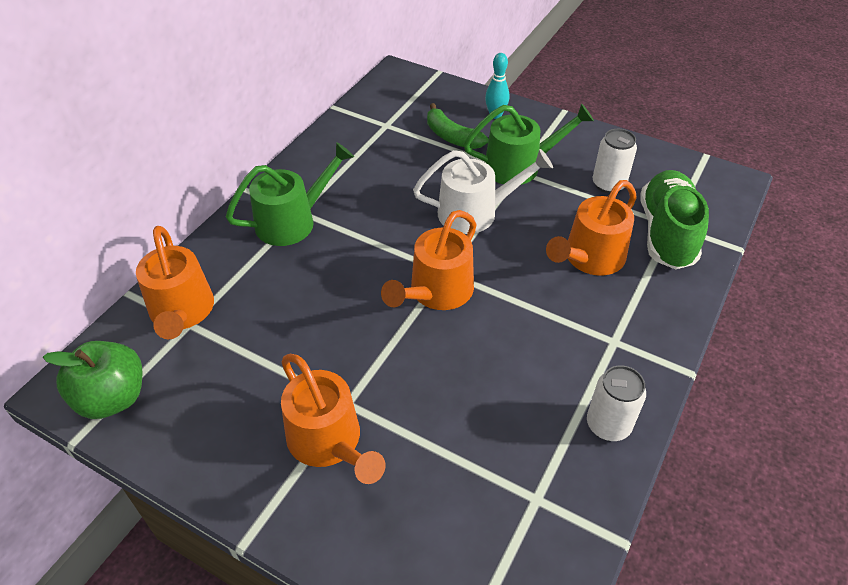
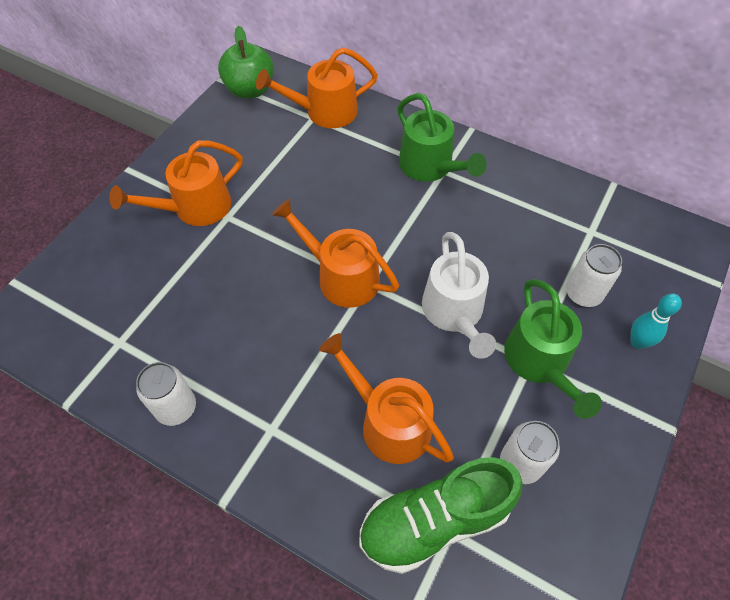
camera: 90 degrees right, 10 degrees up
(452, 137) = (583, 294): green banana -> white can
(666, 233) = (434, 521): green shoe -> green shoe turned 150 degrees clockwise

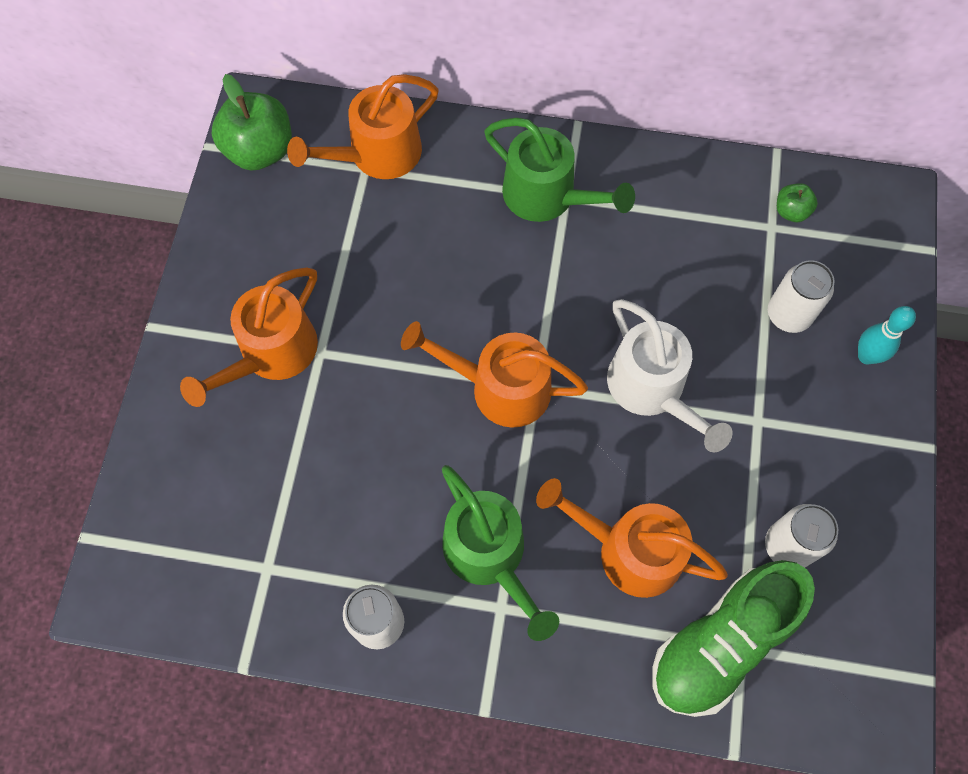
camera: 20 degrees left, 10 degrees up
(540, 362) = (769, 418): green watering can -> green watering can (490, 555)
(610, 225) = (791, 211): none -> green apple

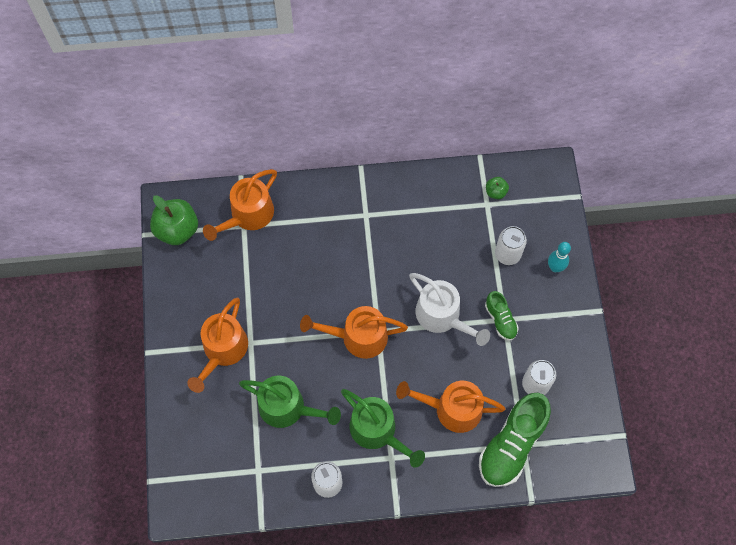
camera: 15 degrees left, 0 degrees up
(547, 196) = (355, 217): green watering can -> green watering can (288, 408)
(751, 420) = (500, 320): none -> green shoe

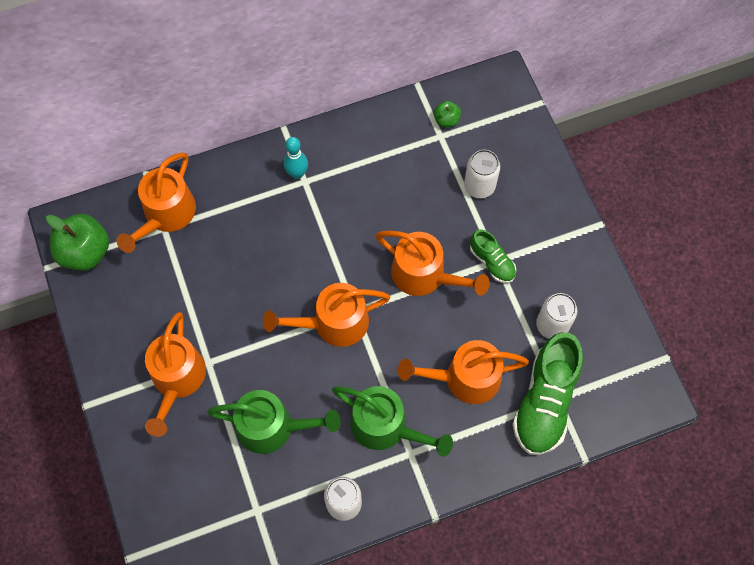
camera: 15 degrees left, 0 degrees up
(442, 316) = (425, 275): white watering can -> orange watering can
(555, 267) = (537, 188): turquoise bowling pin -> turquoise bowling pin (297, 173)

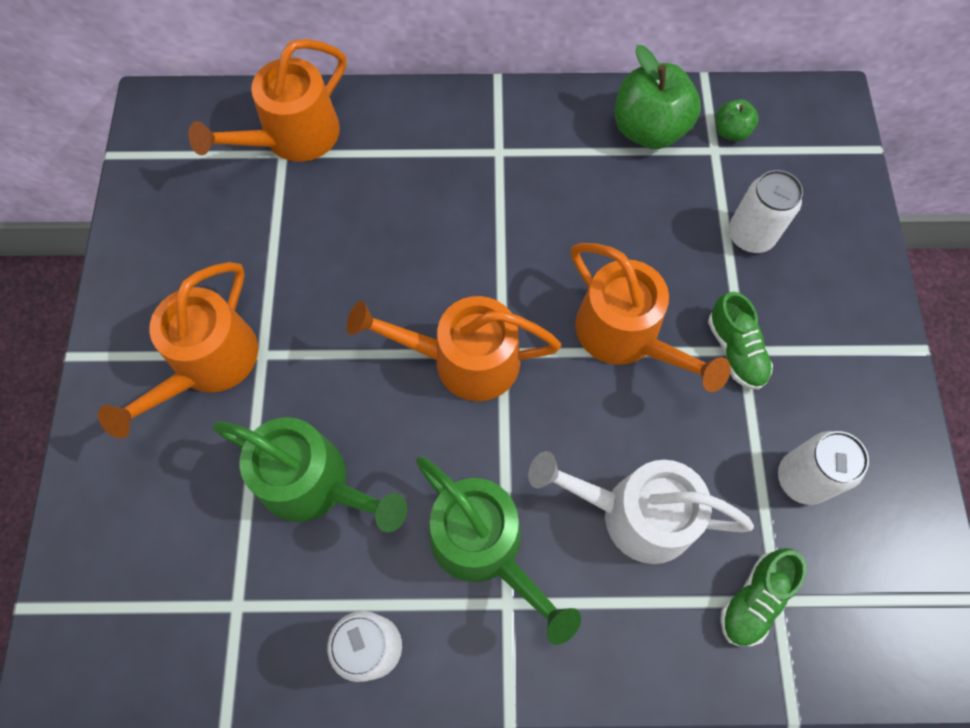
camera: 20 degrees right, 0 degrees up
(85, 252) = (166, 151): green apple -> green apple (649, 130)
(297, 173) = (492, 138): turquoise bowling pin -> none
(464, 378) = (634, 514): orange watering can -> white watering can
(545, 402) = (754, 599): green shoe -> green shoe, size x0.52

